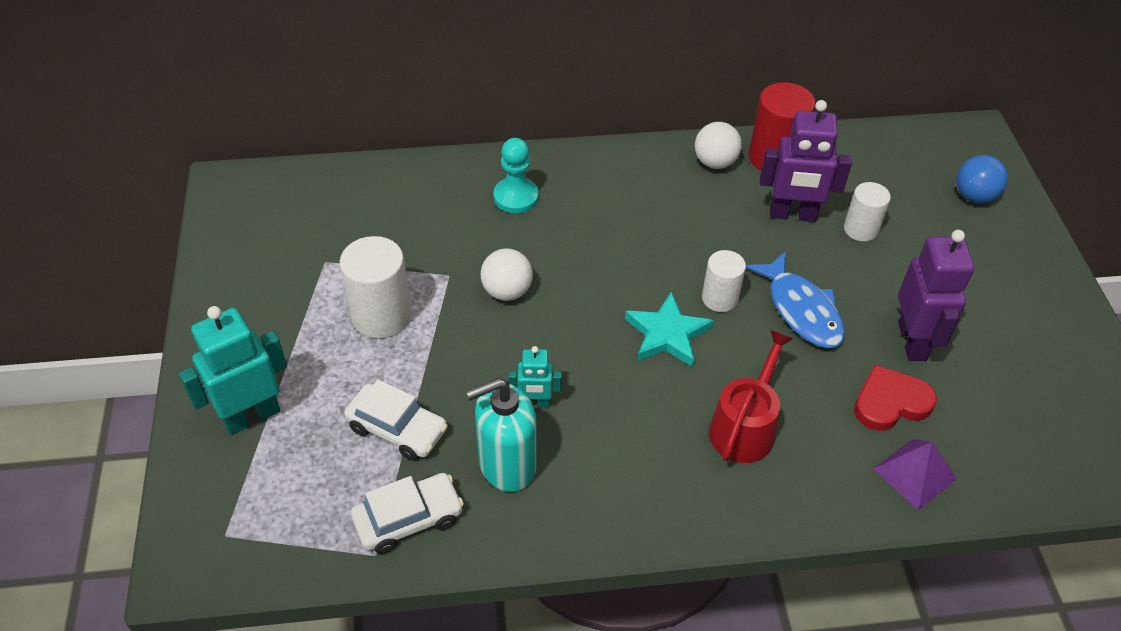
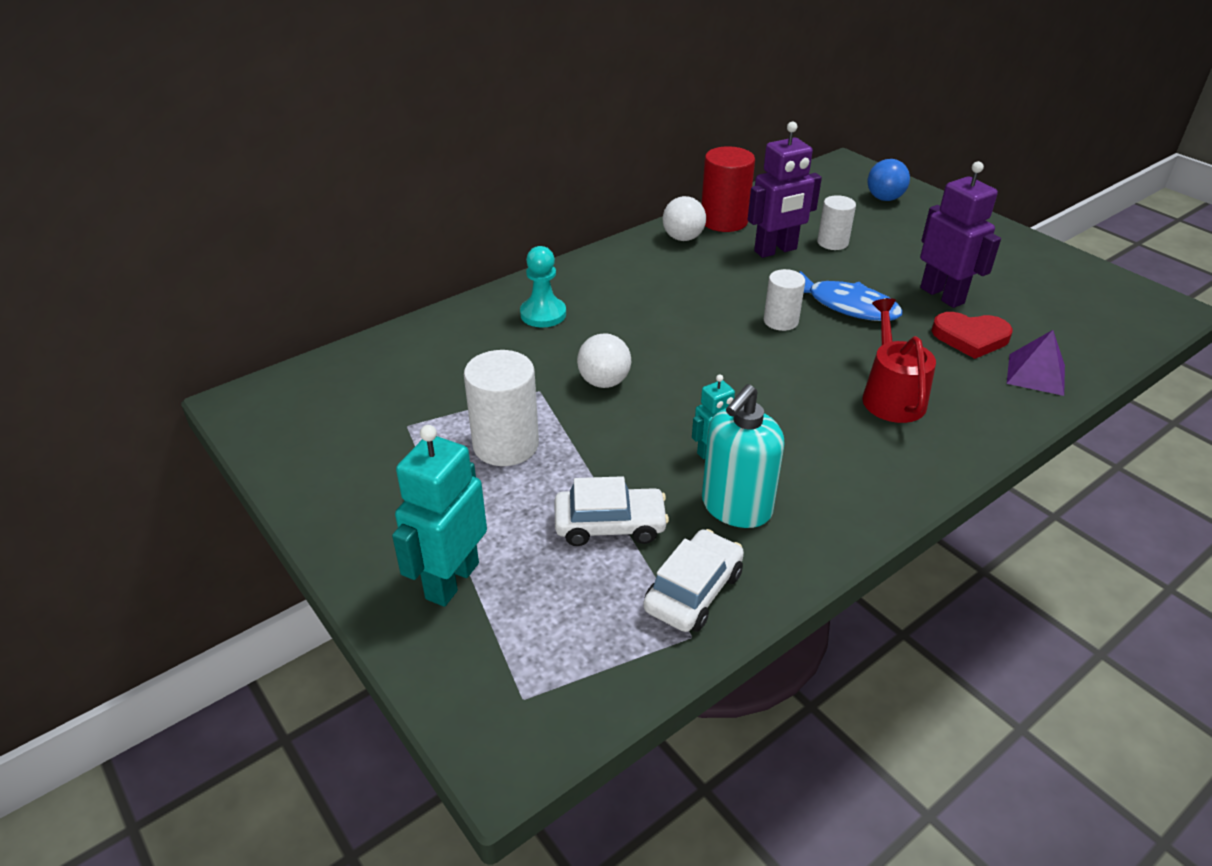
camera: 30 degrees left, 10 degrees down
(667, 334) = (767, 360): turquoise star -> none
(890, 402) = (970, 338): red heart -> red heart turned 120 degrees counterclockwise

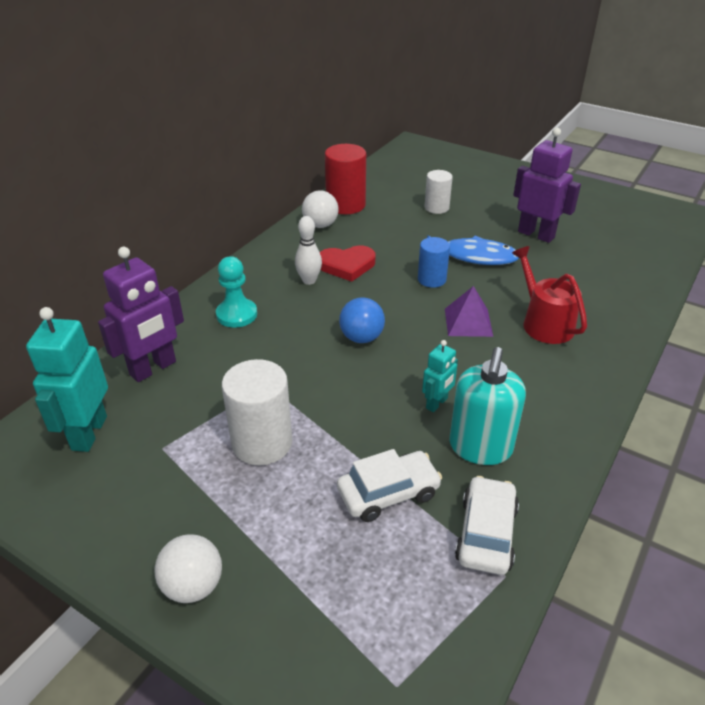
camera: 20 degrees left, 0 degrees up
(451, 580) = (276, 589): turquoise robot -> turquoise robot (88, 433)
(604, 382) = (318, 364): white ball -> white ball (193, 586)
(638, 295) = (309, 280): none -> white bowling pin
(775, 250) = (398, 222): purple robot -> purple robot (153, 368)
(780, 321) = (431, 279): white cylinder -> blue cylinder
(884, 198) = (455, 166): blue ball -> blue ball (361, 338)
(970, 338) = (573, 263): red heart -> red heart (347, 265)
(1036, 374) = (631, 282): purple pyramid -> purple pyramid (468, 322)

